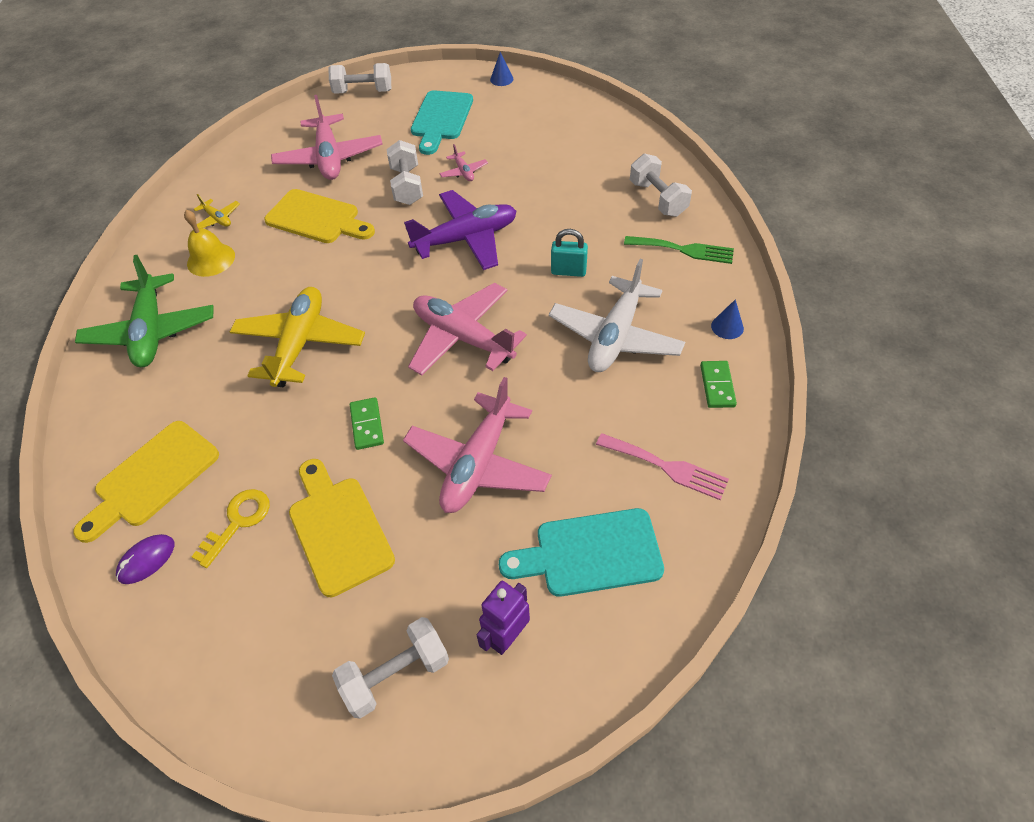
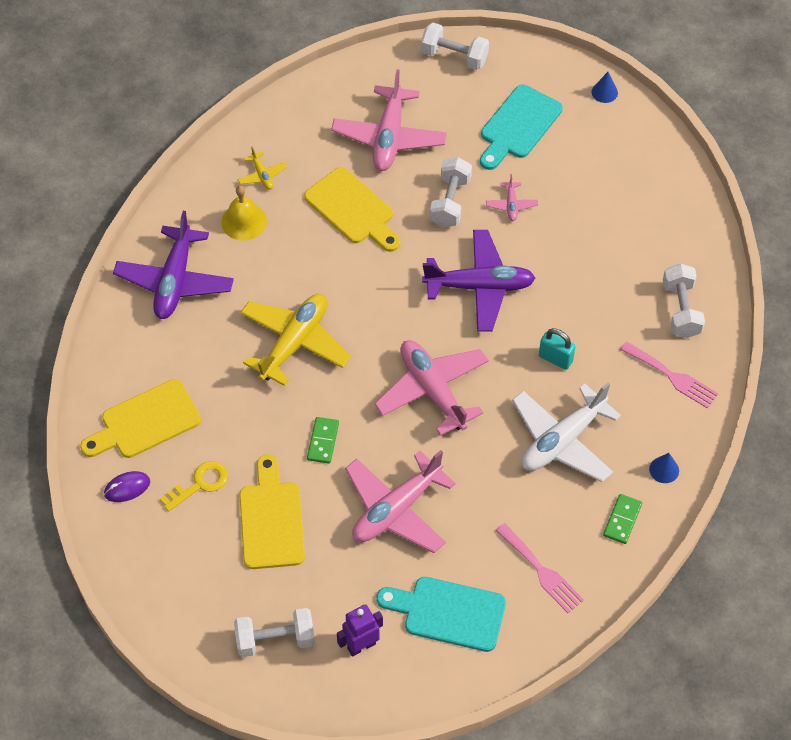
camera: 20 degrees right, 5 degrees up
(151, 331) = (175, 281): green plane -> purple plane
(683, 250) = (672, 377): green fork -> pink fork

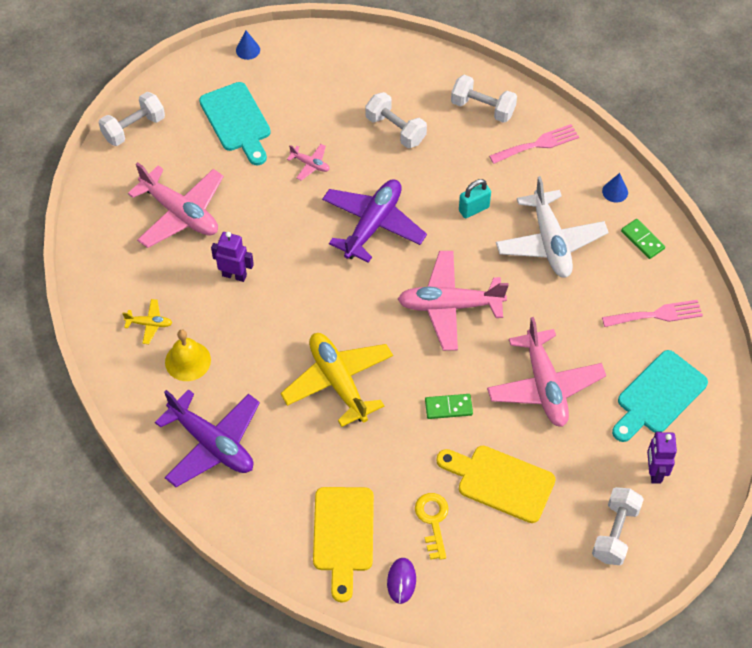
camera: 60 degrees left, 0 degrees up
(323, 441) = (448, 407): green domino -> green domino turned 45 degrees counterclockwise
(352, 210) = (234, 275): yellow cutting board -> purple robot
(450, 202) = (277, 203): white dumbbell -> white dumbbell (395, 129)

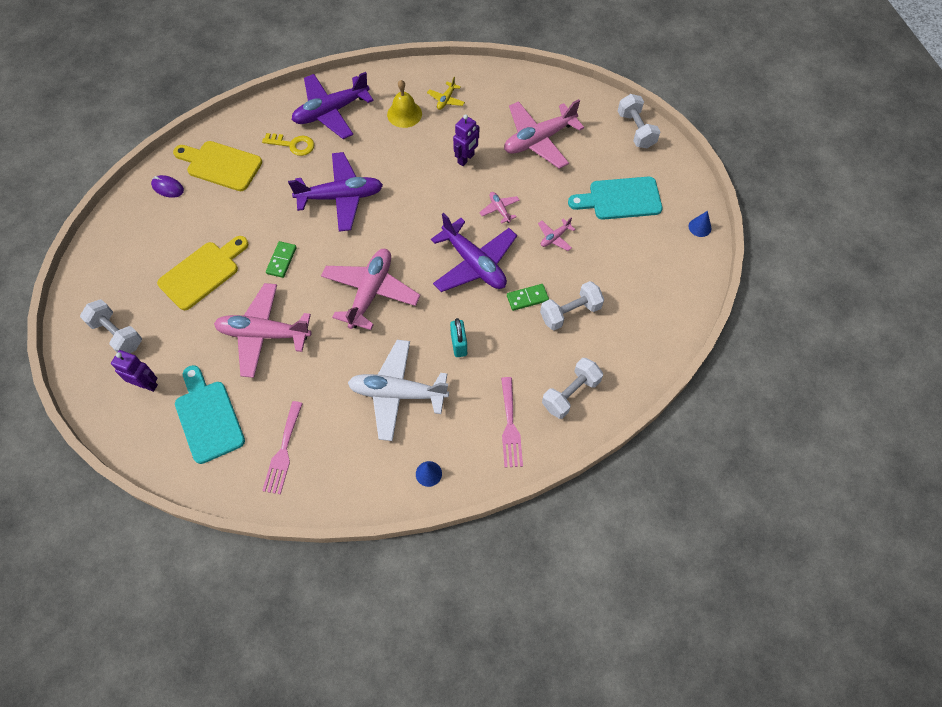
camera: 110 degrees right, 5 degrees up
(293, 222) = (499, 209): none -> pink plane
(338, 382) = (341, 197): yellow plane -> purple plane
(433, 521) = (199, 220): yellow key -> yellow key (293, 145)
(642, 240) = (365, 475): green domino -> green domino (527, 298)

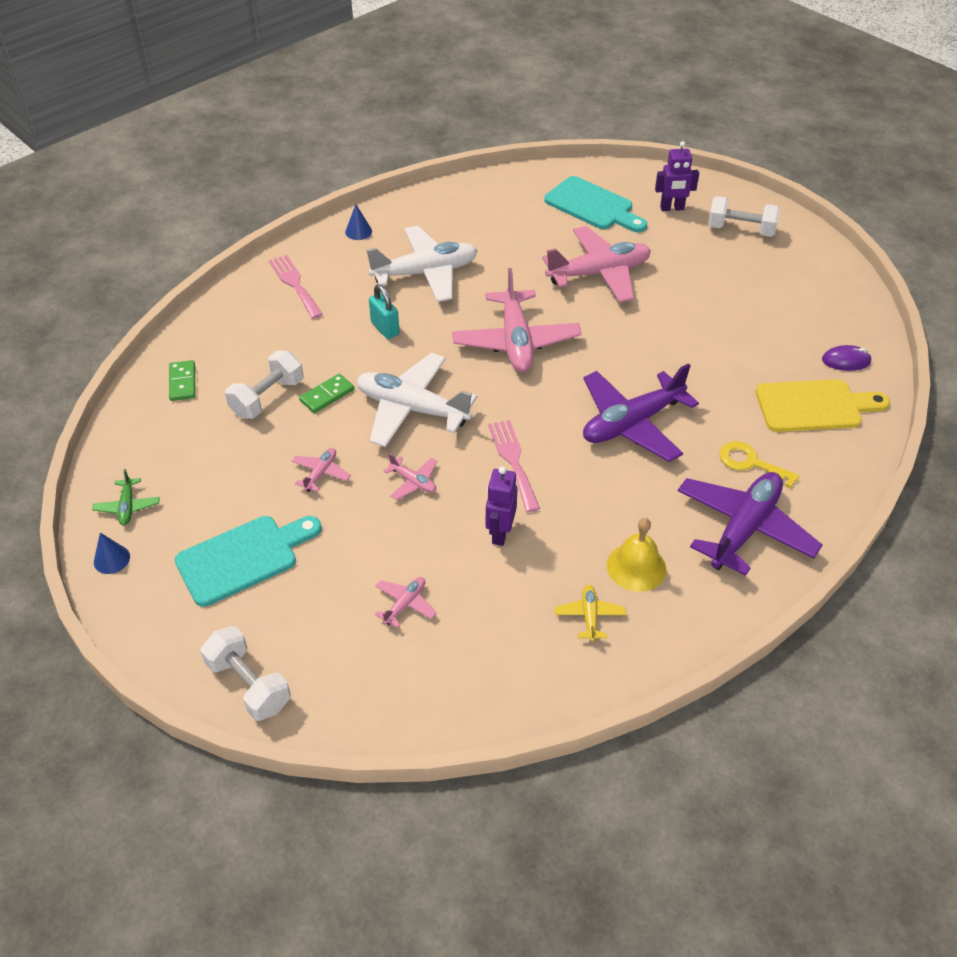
camera: 155 degrees right, 15 degrees down
(202, 273) = (714, 299): yellow cutting board -> none
(281, 260) = (641, 337): green domino -> green domino (182, 382)
(283, 451) = (504, 206): pink fork -> pink fork (513, 461)
(293, 145) = (751, 463): yellow key -> yellow key turned 45 degrees clockwise
(474, 263) = (412, 409): purple plane -> white plane
(539, 140) = (405, 604): pink plane -> pink plane, size x0.45
(570, 394) = (239, 327): white dumbbell -> none
(685, 260) = (127, 507): none -> green plane

